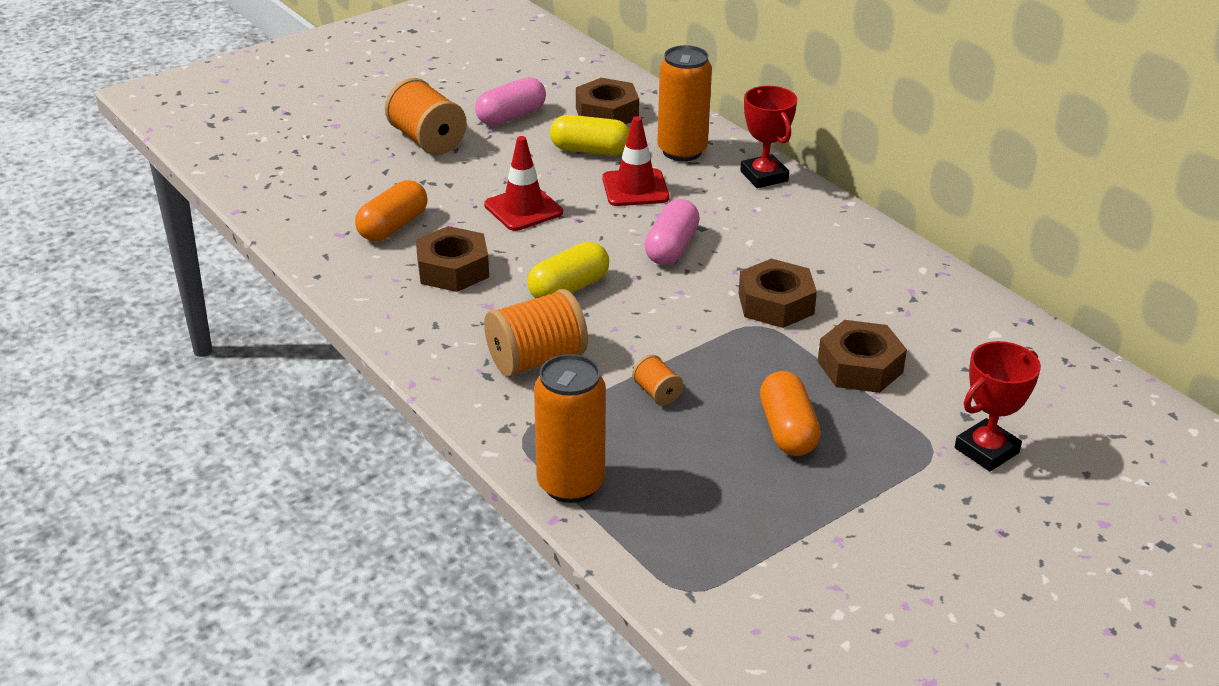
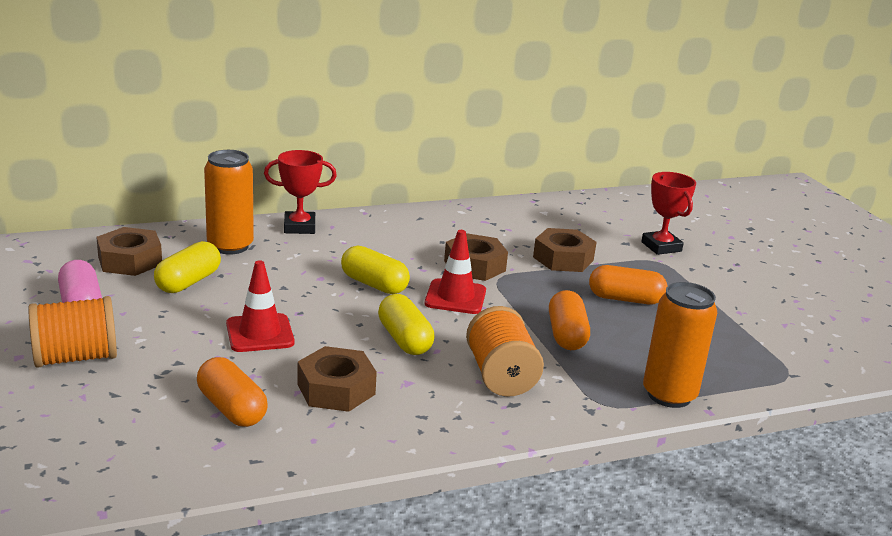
camera: 75 degrees left, 10 degrees down
(635, 188) = (271, 277): red traffic cone -> red traffic cone (455, 297)
(657, 393) = (566, 335): orange spool -> orange capsule
(671, 248) = (374, 284): pink capsule -> yellow capsule

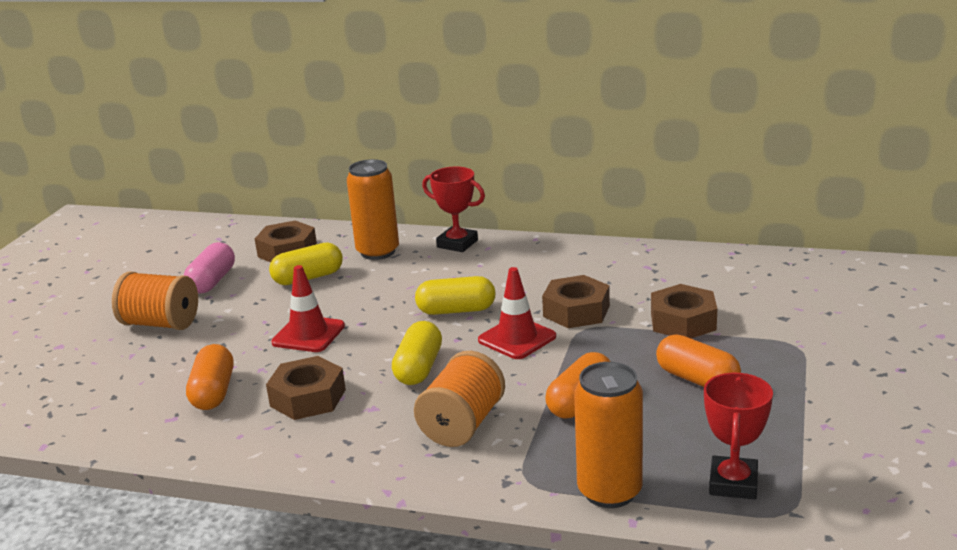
camera: 40 degrees right, 0 degrees up
(374, 284) = (456, 310): yellow capsule -> yellow capsule turned 75 degrees counterclockwise
(661, 247) = (823, 330): red trophy -> red trophy (733, 483)

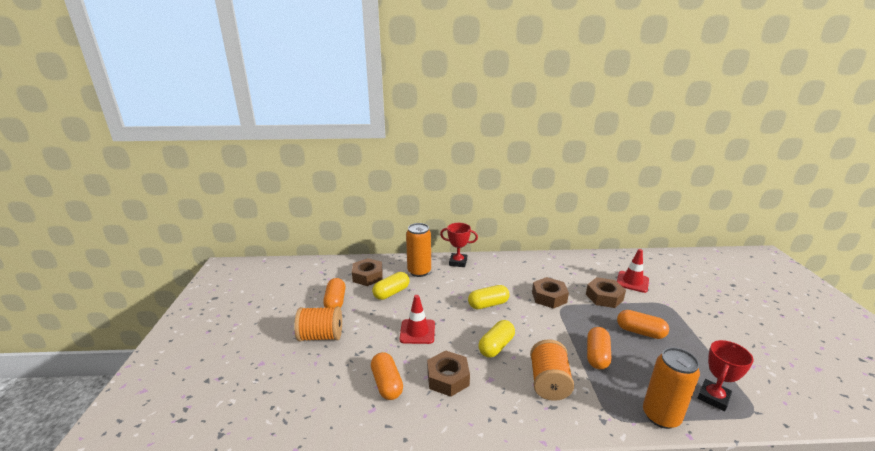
camera: 20 degrees left, 0 degrees up
(212, 281) = (335, 302): pink capsule -> orange capsule
(419, 368) = (496, 346): yellow capsule -> yellow capsule turned 45 degrees clockwise
(517, 338) = (533, 318): red traffic cone -> red traffic cone (632, 282)
(733, 483) = (713, 397): red trophy -> red trophy turned 45 degrees clockwise

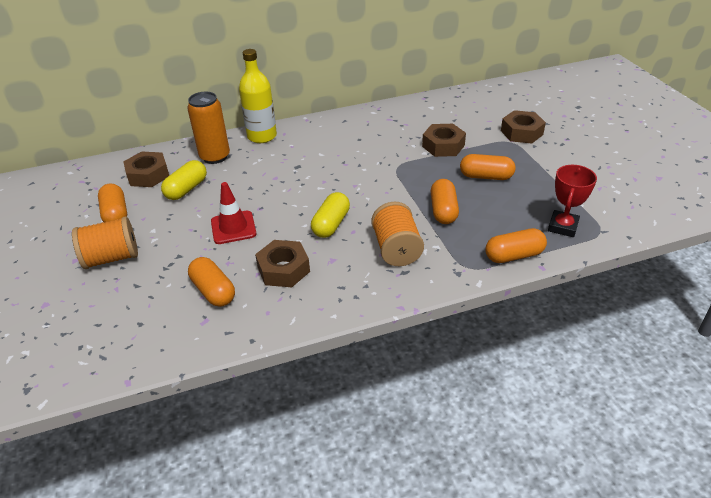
camera: 15 degrees left, 15 degrees up
(458, 262) = (262, 136): red trophy -> yellow bottle
(488, 304) = (311, 180): yellow capsule -> none
(549, 297) = (381, 158): brown nut -> brown nut (521, 132)
(632, 282) = (472, 123): red traffic cone -> none
(661, 416) = (514, 255): orange can -> orange capsule

